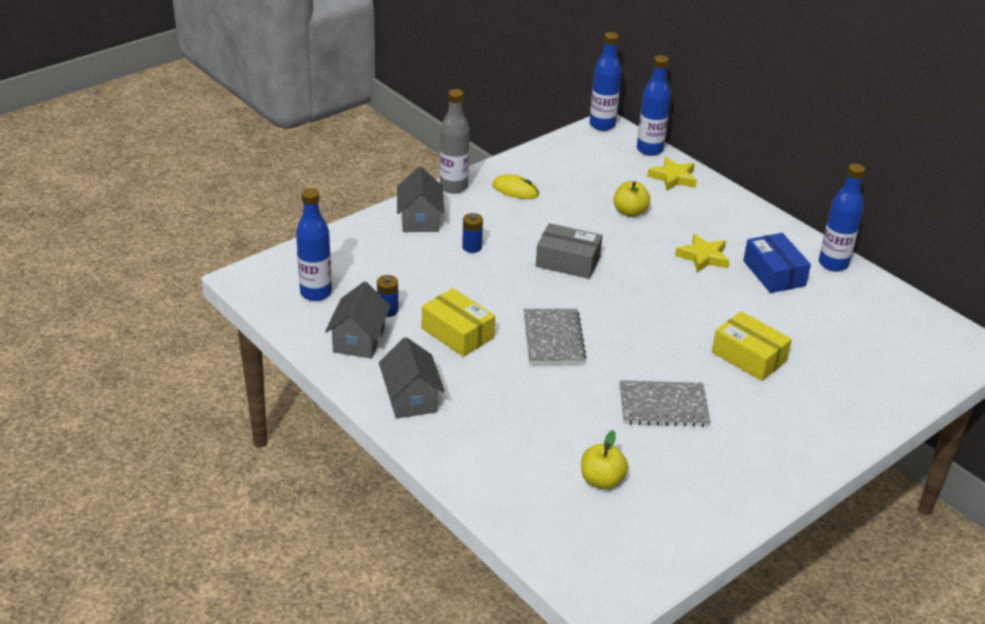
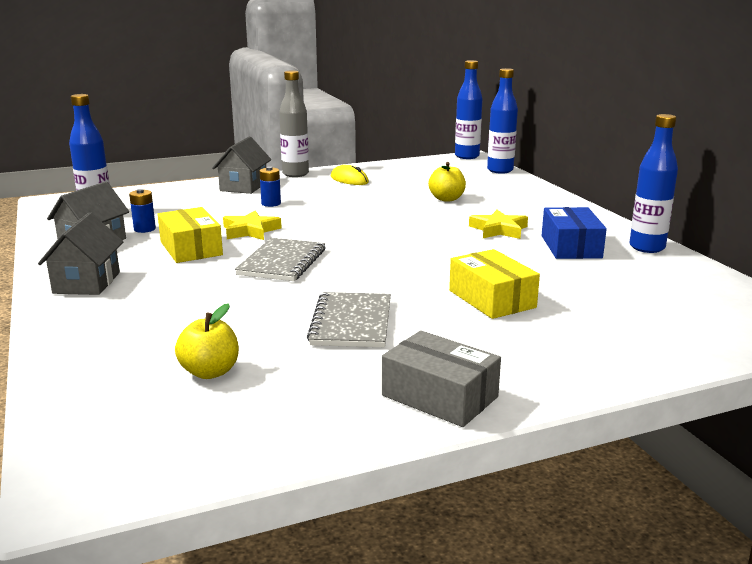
camera: 20 degrees right, 15 degrees down
(568, 261) = (353, 219): grey box -> grey box (440, 396)
(663, 406) = (351, 322): grey notebook -> grey notebook turned 75 degrees clockwise
(673, 178) = (509, 185): yellow star -> yellow star (250, 231)

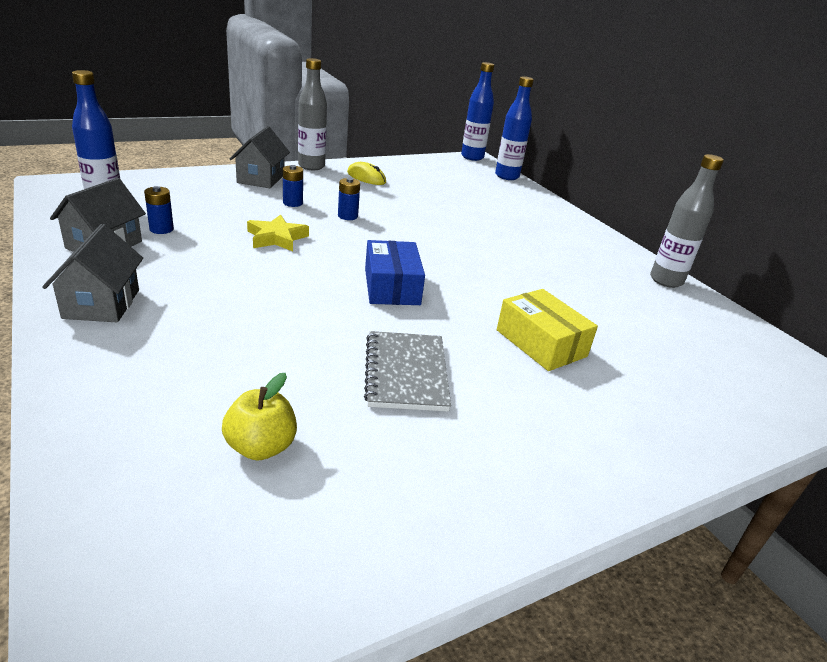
camera: 10 degrees left, 10 degrees up
(191, 248) = (216, 259): yellow box -> none
(282, 262) = (317, 283): grey notebook -> none
(323, 211) = (347, 216): none -> blue battery
(440, 396) = (522, 486): grey box -> none
(446, 199) = (465, 208): yellow apple -> none
(499, 230) = (524, 250): yellow star -> none
(570, 247) = (597, 276): blue box -> blue box (391, 286)
(647, 247) = (666, 280): blue bottle -> grey bottle

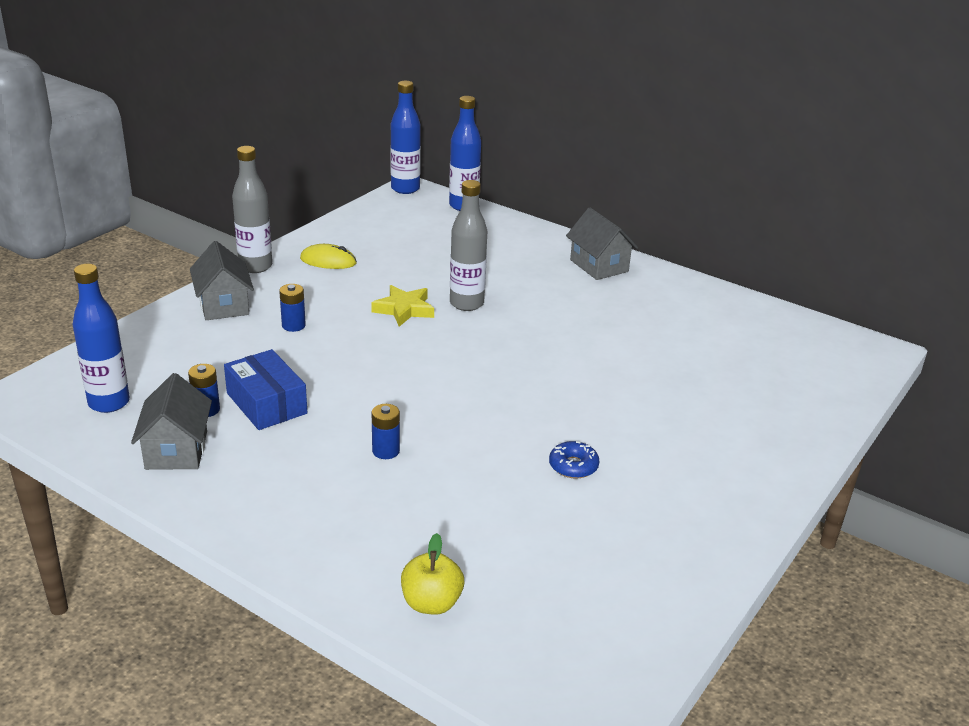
camera: 25 degrees left, 0 degrees up
(101, 304) = (261, 509): grey house -> grey house (599, 266)
(261, 447) = (531, 568): yellow apple -> yellow apple (431, 603)
(276, 238) = (328, 375): yellow star -> yellow star (404, 309)
(347, 216) = (364, 322): blue battery -> blue battery (386, 451)
(391, 286) = (484, 388): blue box -> blue box (266, 403)
(406, 373) = (573, 466): grey notebook -> blue donut
(541, 343) = (648, 396): yellow box -> none
(666, 280) = (696, 290): grey bottle -> grey bottle (466, 303)

